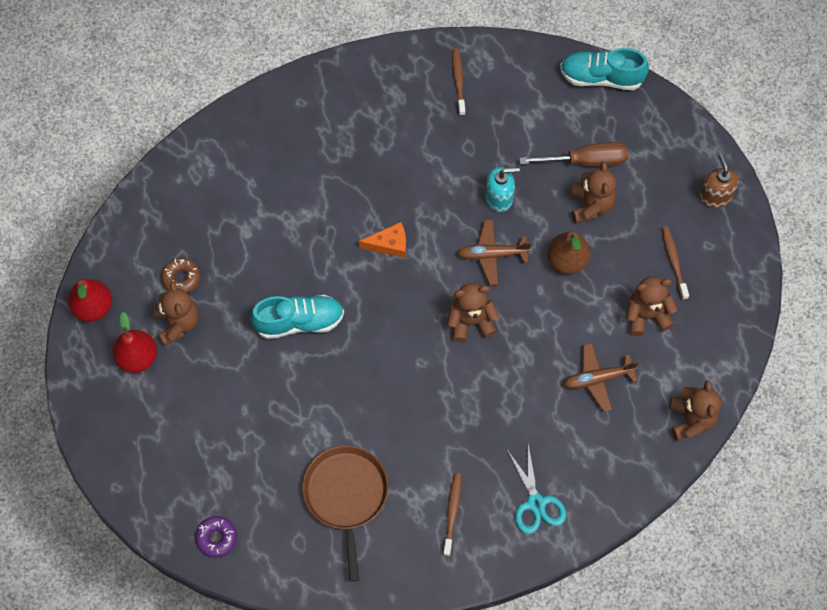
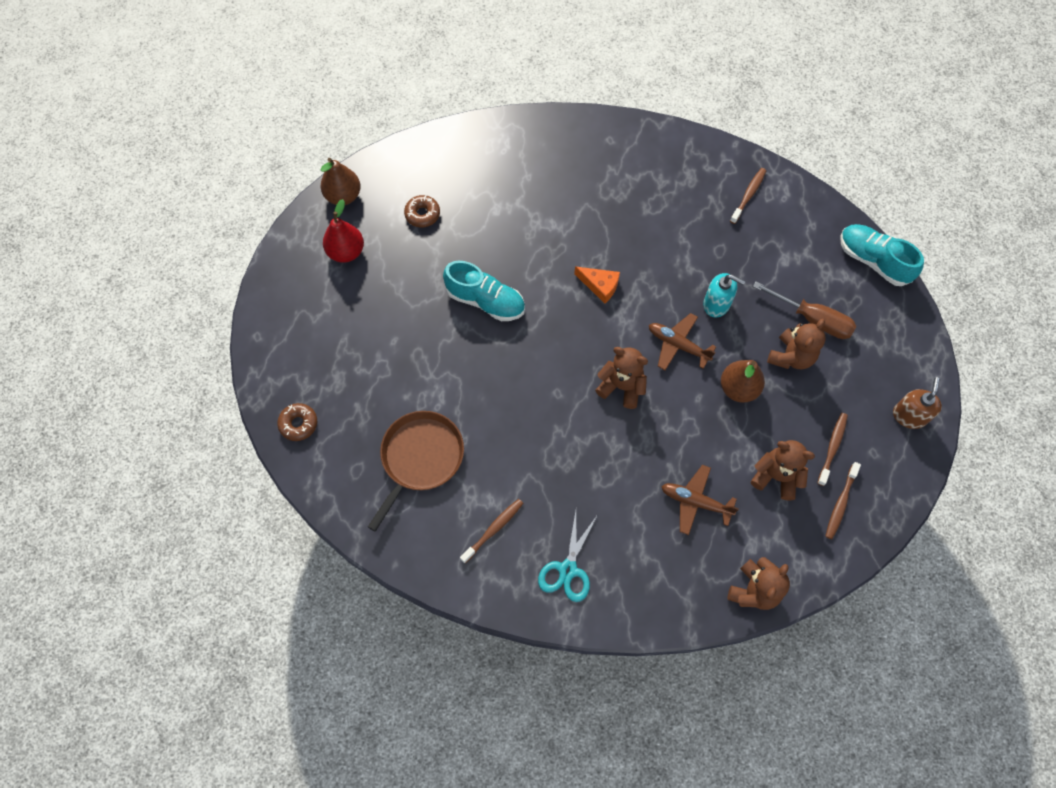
camera: 35 degrees right, 0 degrees up
(93, 307) = (343, 196): red pear -> brown pear
(178, 323) = (394, 245): brown teddy bear -> none
(216, 538) = (298, 424): purple donut -> brown donut
(710, 304) = (840, 503): none -> brown toothbrush

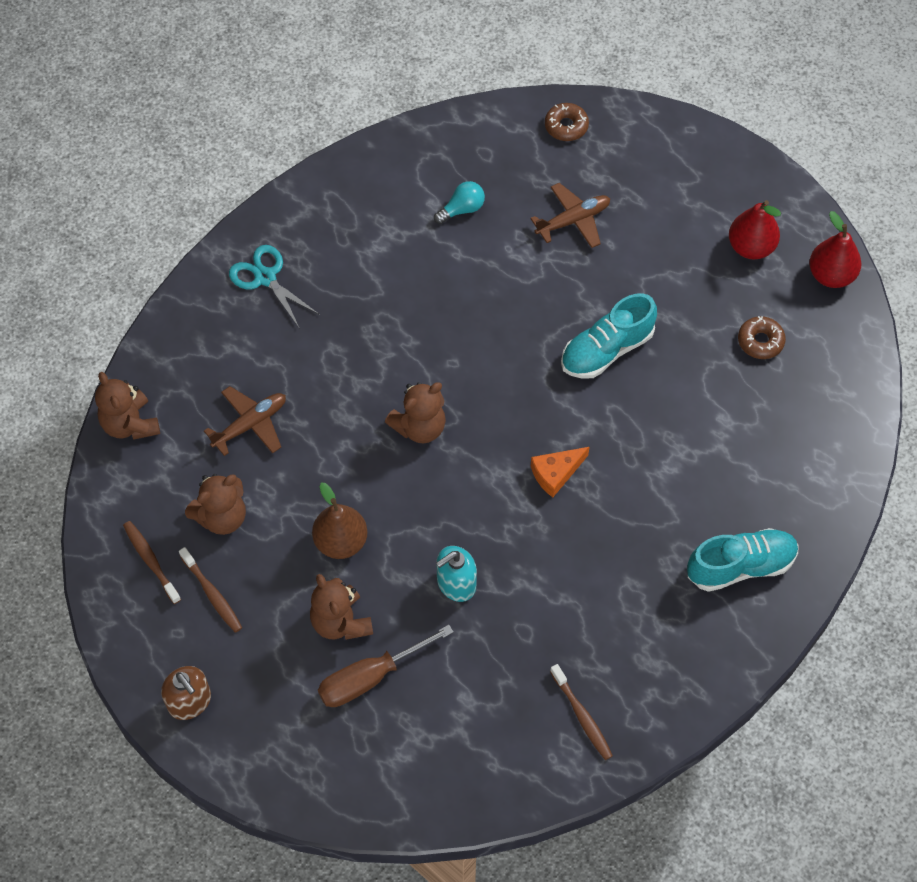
camera: 120 degrees right, 5 degrees down
(343, 196) = (831, 275): brown pear -> red pear
(420, 458) = (462, 209): brown pan -> turquoise light bulb
(493, 529) = (347, 236): brown toothbrush -> none
(678, 345) = (432, 511): brown plane -> brown plane (573, 220)
(873, 261) = (400, 805): turquoise shoe -> turquoise shoe (740, 566)

